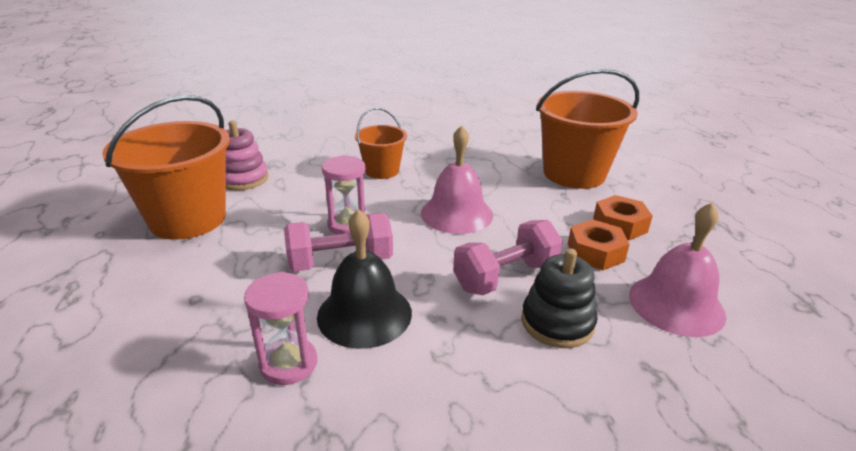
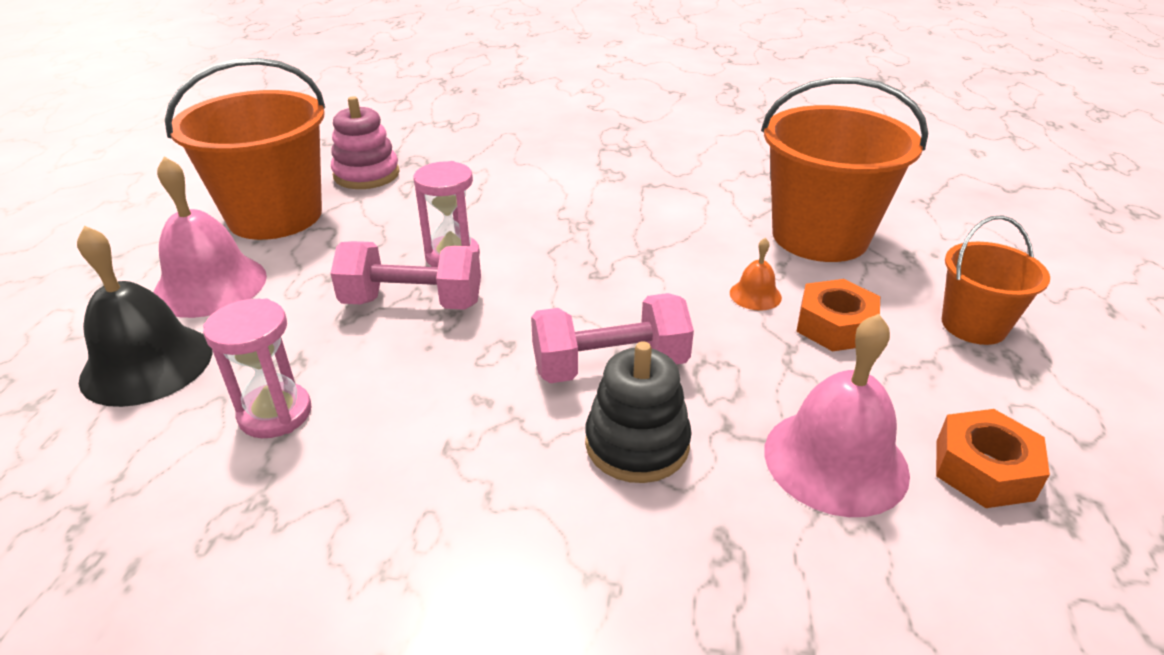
camera: 20 degrees right, 5 degrees up
(364, 314) = (398, 374): black bell -> black bell (147, 364)
(382, 171) = (544, 190): orange bucket -> orange bucket (973, 325)
(456, 213) = (604, 266): pink bell -> pink bell (210, 285)
(562, 215) = (755, 295): none -> orange bell
(595, 252) = (766, 359): orange nut -> orange nut (984, 469)

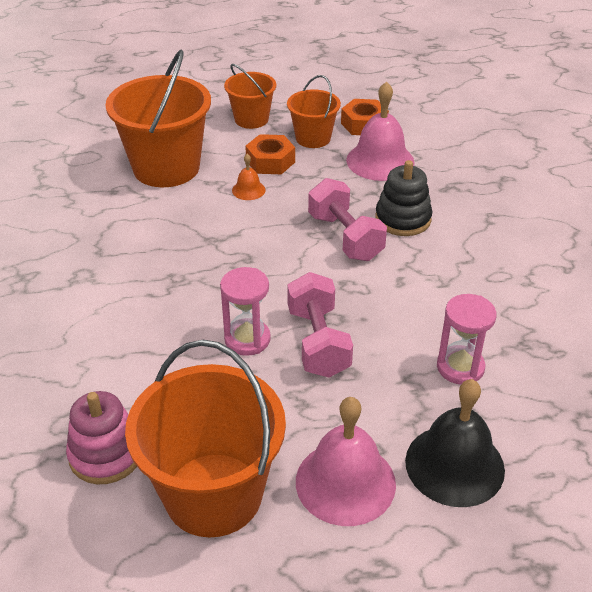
camera: 105 degrees left, 5 degrees up
(915, 386) = (313, 138): none -> orange bucket

